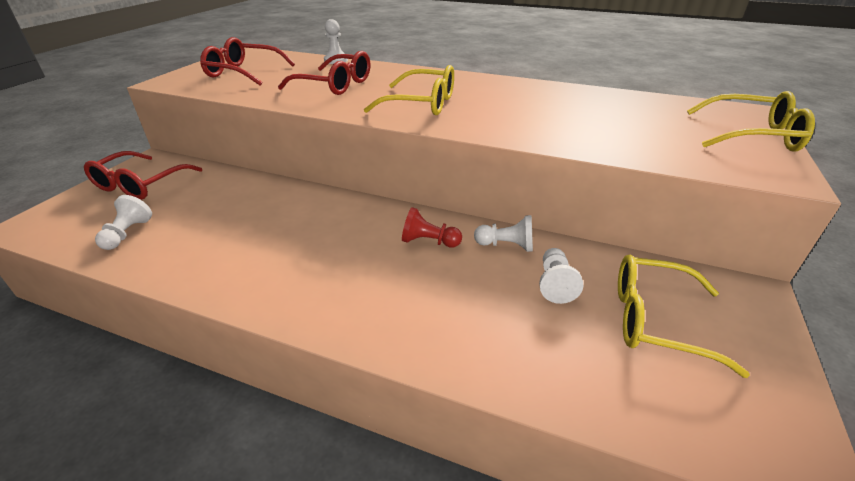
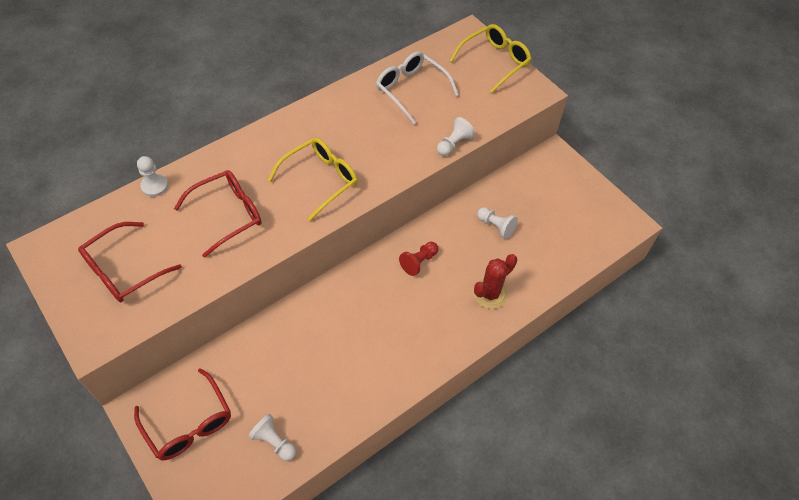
camera: 60 degrees left, 20 degrees up
(441, 322) = (490, 294): none -> red cactus
(506, 245) = (450, 226): white pawn -> white pawn (454, 144)
(607, 108) = (411, 90): none -> white glasses
(655, 320) = (545, 206): yellow glasses -> none

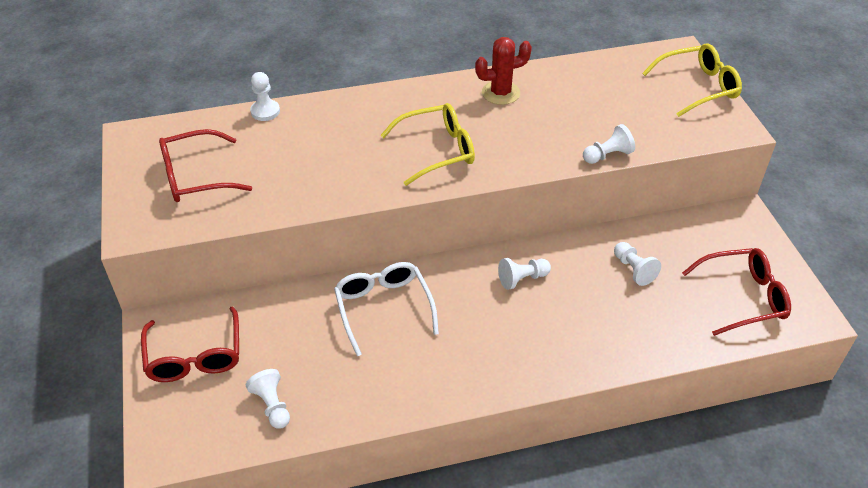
camera: 25 degrees right, 10 degrees down
(228, 214) = (323, 156): red glasses -> red glasses (743, 297)
(411, 90) = (583, 91): white glasses -> white glasses (383, 308)
(419, 262) = (522, 279): red pawn -> white pawn
(490, 294) = (593, 338): red cactus -> red cactus (500, 93)

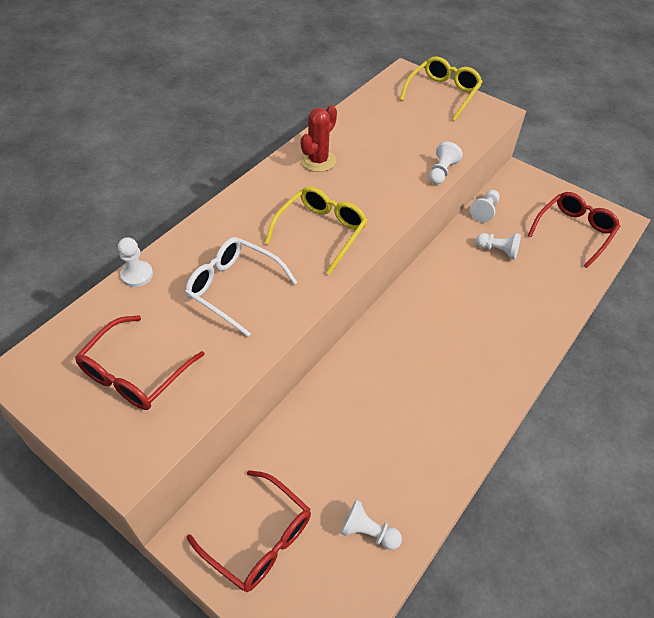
camera: 40 degrees left, 5 degrees up
(383, 308) = (368, 388): white glasses -> white glasses (234, 288)
(522, 279) = (438, 301): white pawn -> white pawn (484, 211)

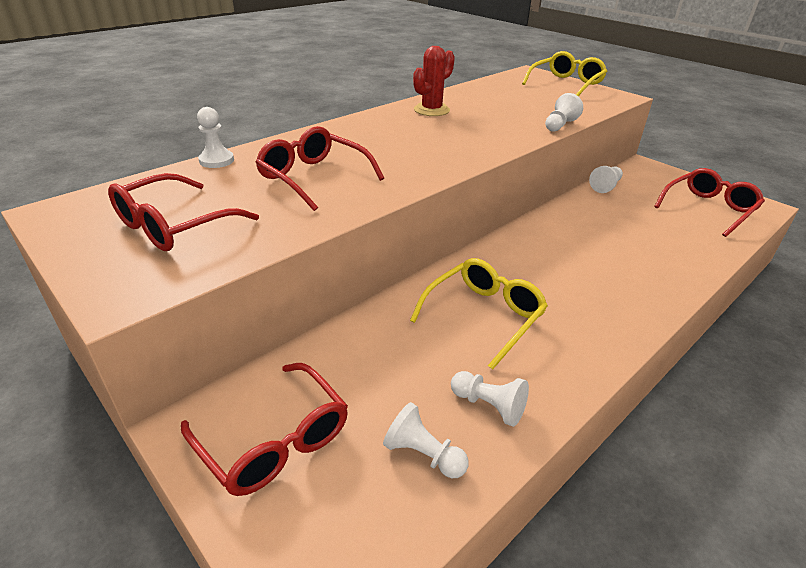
camera: 10 degrees right, 15 degrees down
(234, 288) = (313, 177): white glasses -> red glasses
(321, 232) = (422, 150): yellow glasses -> yellow glasses (484, 316)
(498, 251) = (619, 215): white pawn -> white pawn (489, 406)

